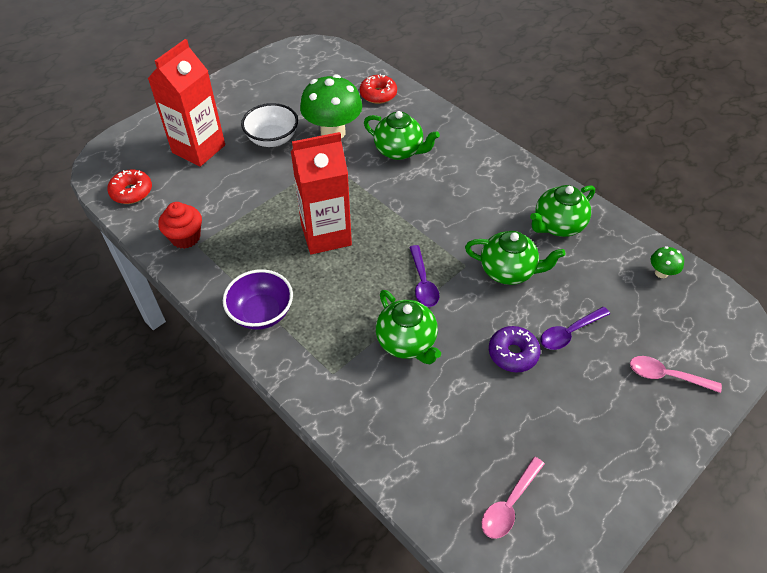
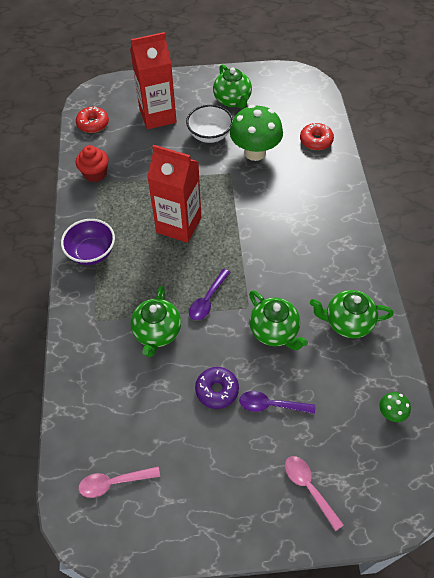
camera: 40 degrees right, 5 degrees up
(399, 151) = (287, 193): green teapot -> green teapot (232, 100)

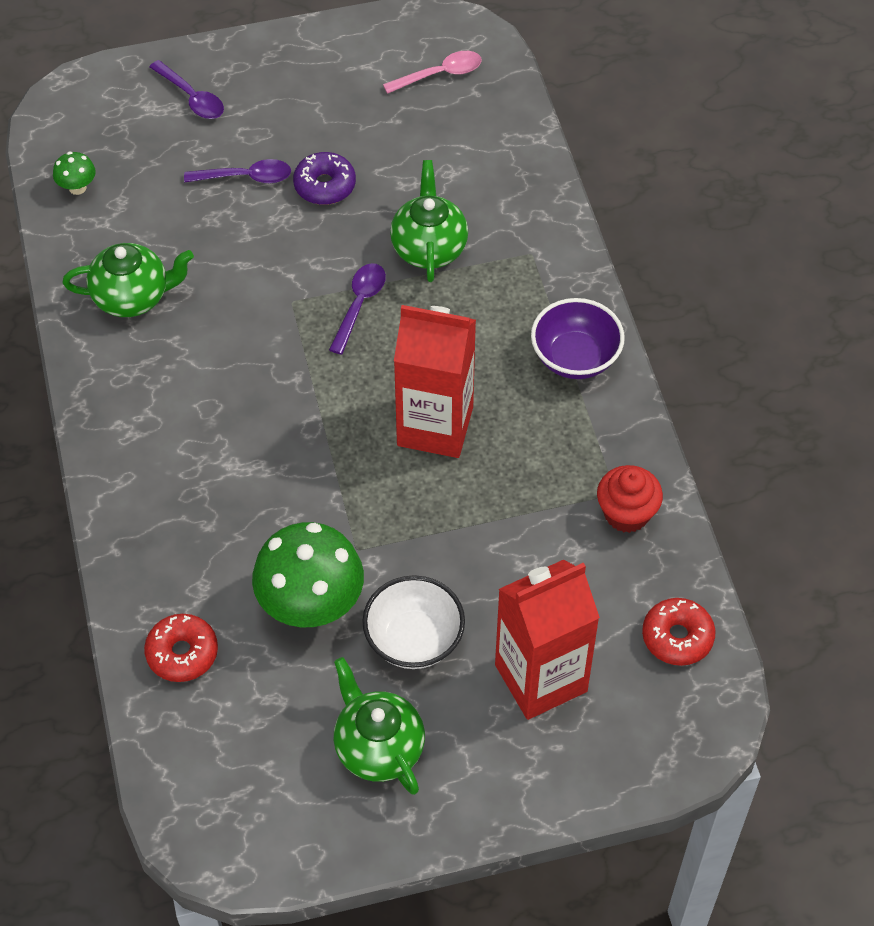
camera: 170 degrees right, 0 degrees up
(274, 331) = (247, 271): green teapot -> none
(308, 487) = (192, 98): pink spoon -> purple spoon

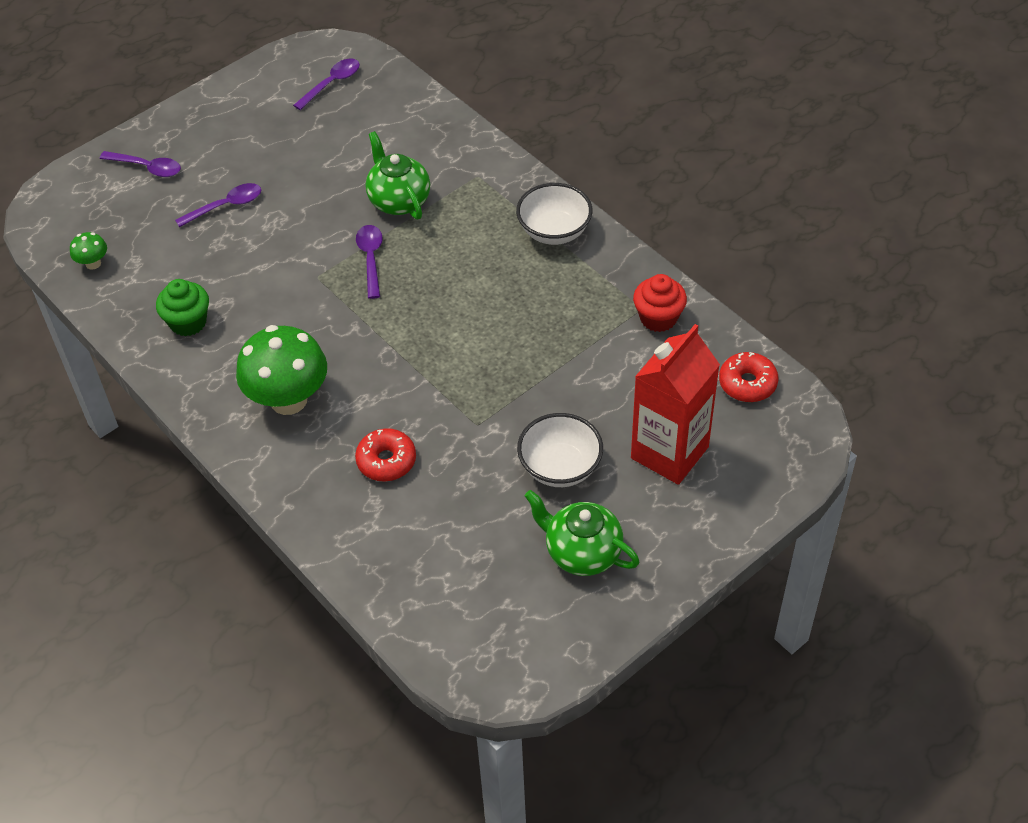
camera: 25 degrees left, 5 degrees down
(133, 297) = (188, 322): green teapot -> green cupcake
(182, 653) = (389, 554): red donut -> red donut (386, 461)
(311, 605) = (467, 478): green mushroom -> green mushroom (288, 400)
(325, 185) = (291, 189): purple donut -> none
(435, 426) = (481, 317): red carton -> none
(440, 74) = (332, 83): pink spoon -> purple spoon
(575, 357) = (554, 231): purple bowl -> white bowl

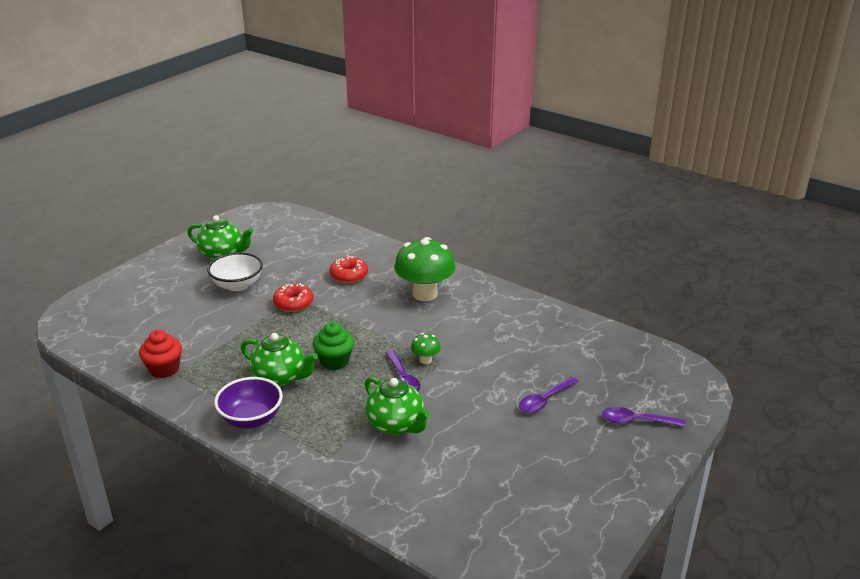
camera: 165 degrees right, 20 degrees down
(93, 263) = (618, 347): green mushroom -> green mushroom (425, 360)
(188, 322) = (519, 323): green cupcake -> green cupcake (334, 361)
(332, 83) = (513, 532): purple spoon -> none
(515, 282) = (280, 377): none -> green teapot
(554, 231) = (251, 419): white bowl -> purple bowl
(669, 452) = (165, 299): red carton -> none
(747, 383) = (102, 339): red donut -> red donut (293, 303)

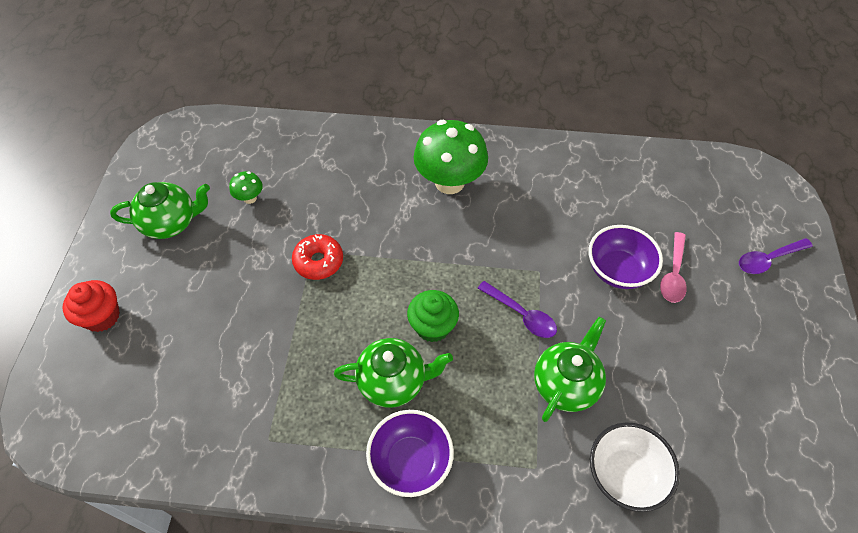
camera: 30 degrees left, 25 degrees up
(164, 369) = (246, 441): red cupcake -> red cupcake (102, 316)
(237, 285) = (229, 263): white bowl -> white bowl (625, 475)
(349, 275) = (348, 191): red donut -> none
(396, 425) = (566, 384): green teapot -> green teapot turned 75 degrees counterclockwise
(425, 360) = (523, 277): green mushroom -> green mushroom (250, 198)
(502, 382) = (618, 270): none -> purple bowl
(544, 400) = (673, 274): purple spoon -> pink spoon

